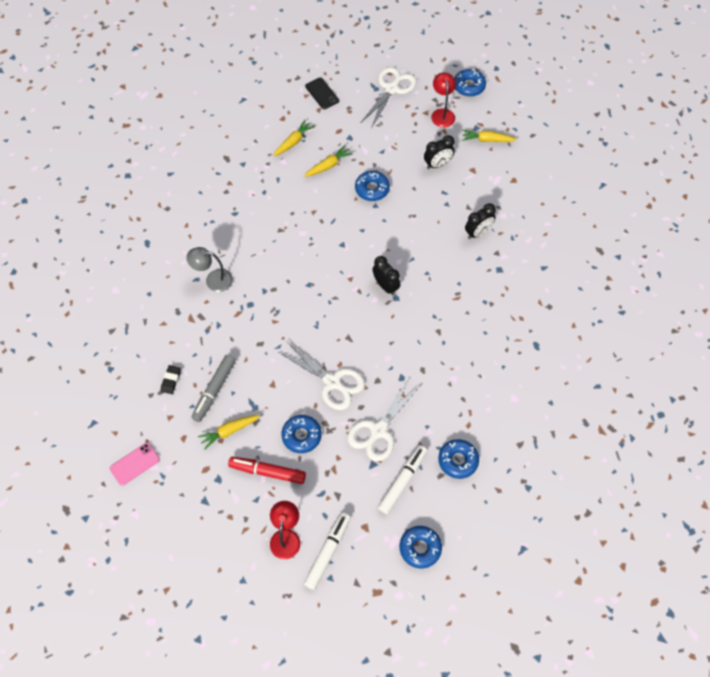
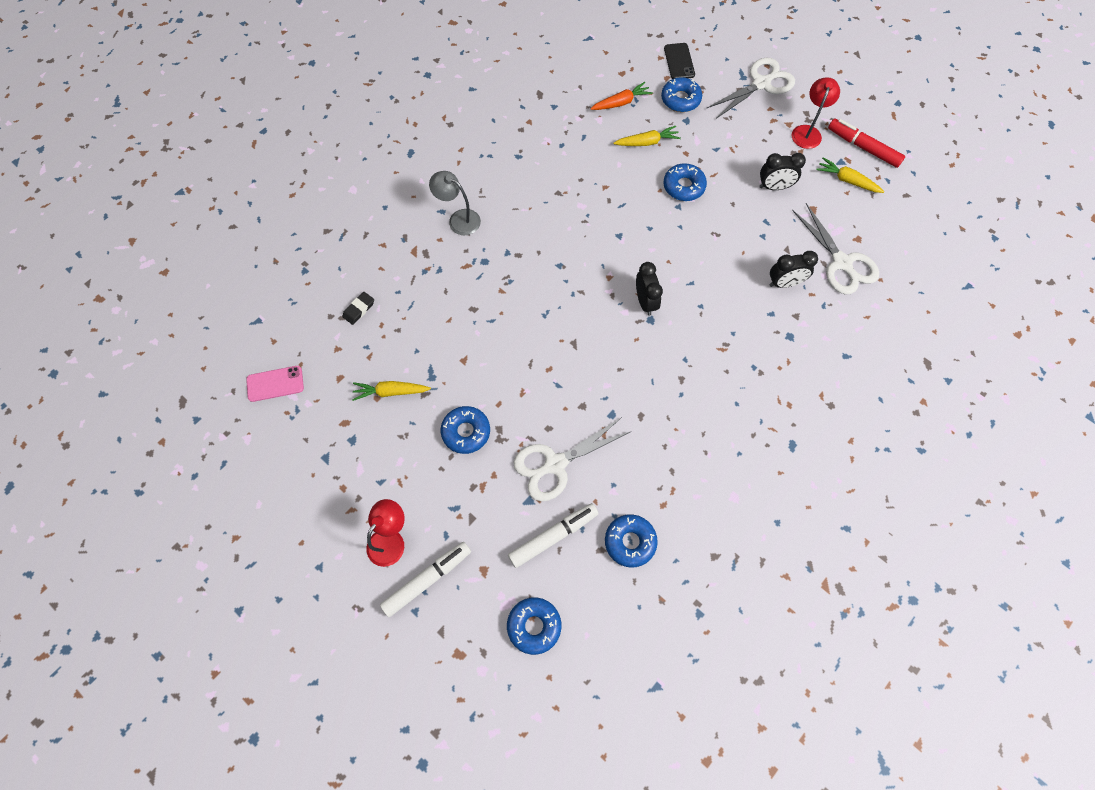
camera: 25 degrees right, 5 degrees up
(214, 390) = (399, 340): grey marker -> none
(268, 472) = (408, 456): red marker -> red marker (863, 147)
(293, 142) = (621, 102): yellow carrot -> orange carrot
(332, 382) = (530, 386): white scissors -> white scissors (841, 263)
(469, 86) = (854, 112): blue donut -> blue donut (680, 99)

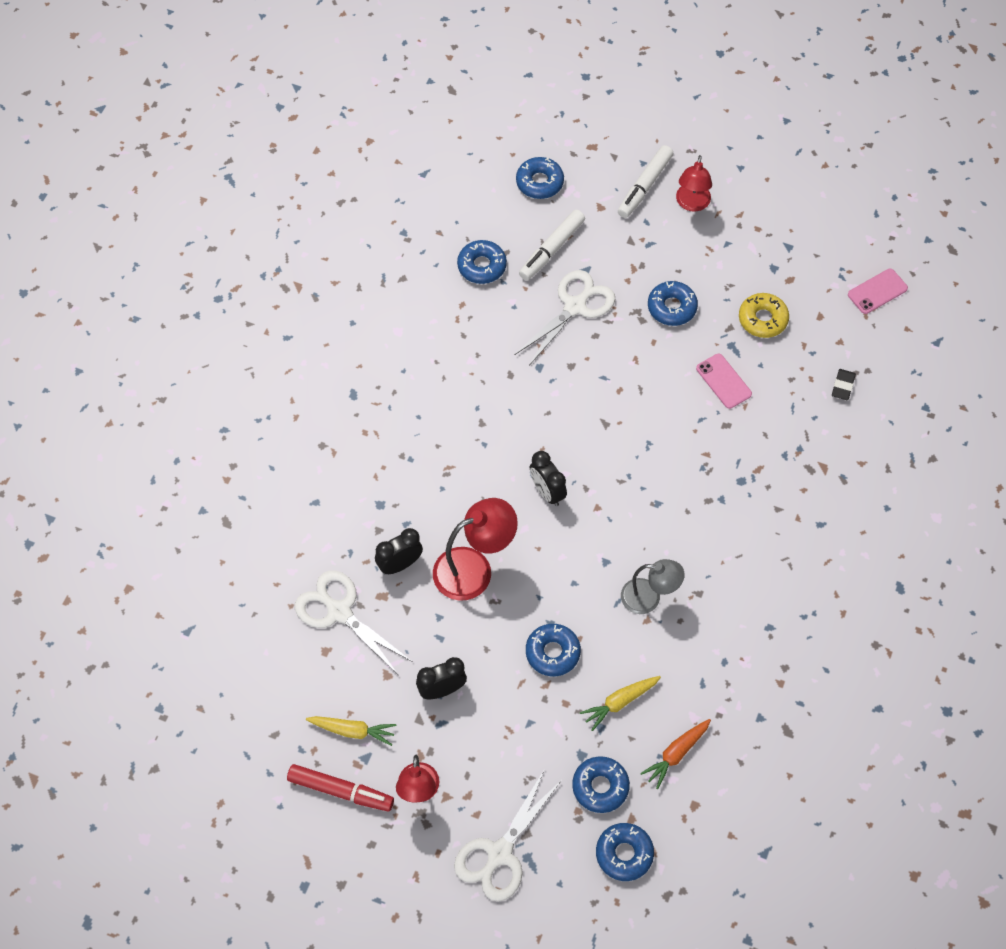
camera: 160 degrees right, 5 degrees down
(391, 392) = (762, 319): yellow carrot -> yellow donut
(455, 347) = (723, 381): none -> pink phone
(458, 219) = (796, 521): grey lamp -> grey lamp (649, 598)
(679, 61) = (624, 854): black phone -> blue donut
(725, 262) = (474, 569): none -> red lamp

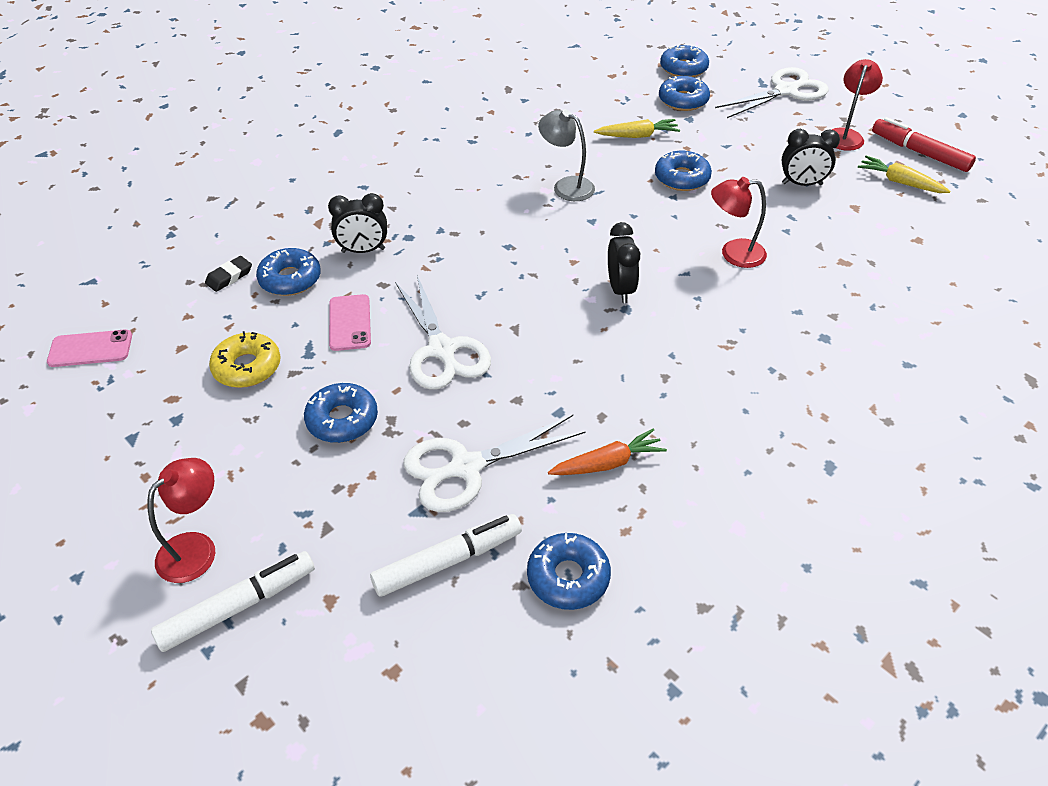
camera: 155 degrees left, 15 degrees down
(339, 612) = (896, 263): white scissors -> white scissors (442, 350)
(400, 564) = (816, 280): black clock -> black clock (363, 250)
(474, 569) = (733, 254): red lamp -> red lamp, size x0.67
(539, 182) = (395, 688): blue donut -> blue donut (290, 279)
(676, 754) = (608, 100): orange carrot -> orange carrot (607, 463)

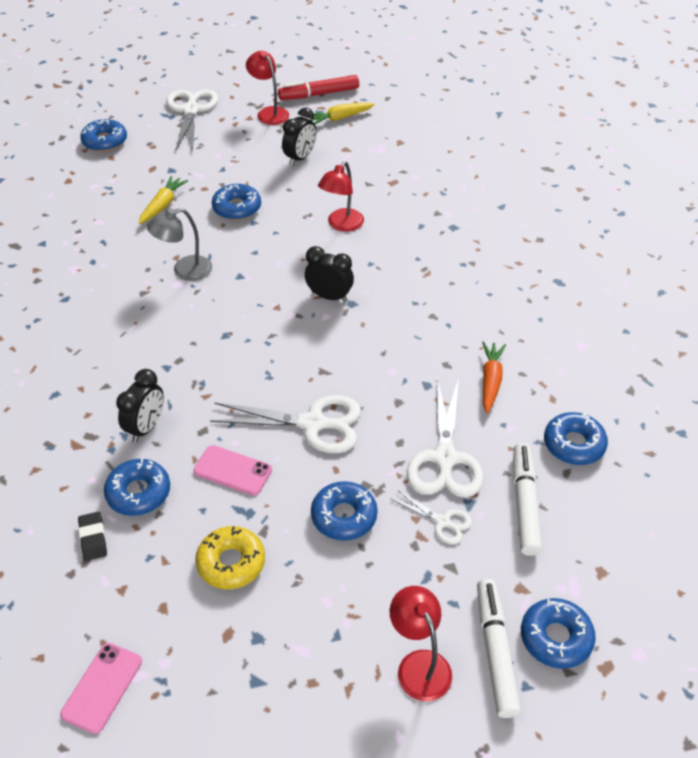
camera: 60 degrees left, 0 degrees up
(380, 498) = (442, 522): none -> white scissors
(683, 100) = (145, 162): blue donut -> blue donut (556, 638)

